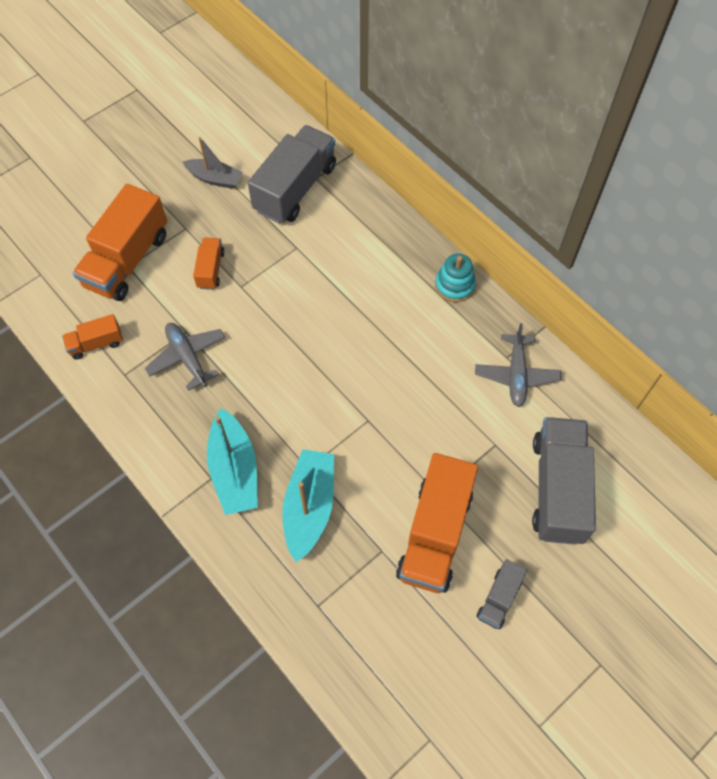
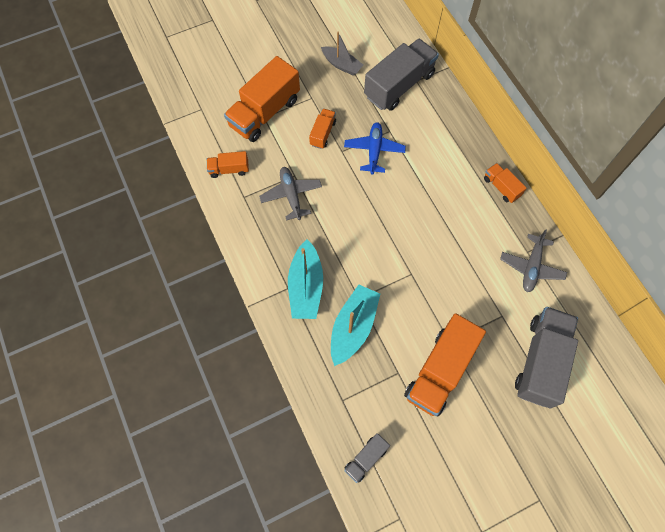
camera: 15 degrees right, 5 degrees up
(283, 277) = (374, 151): none -> blue plane
(454, 285) = (501, 187): turquoise stacking toy -> orange truck
(499, 598) = (476, 431): grey truck -> grey truck (366, 459)

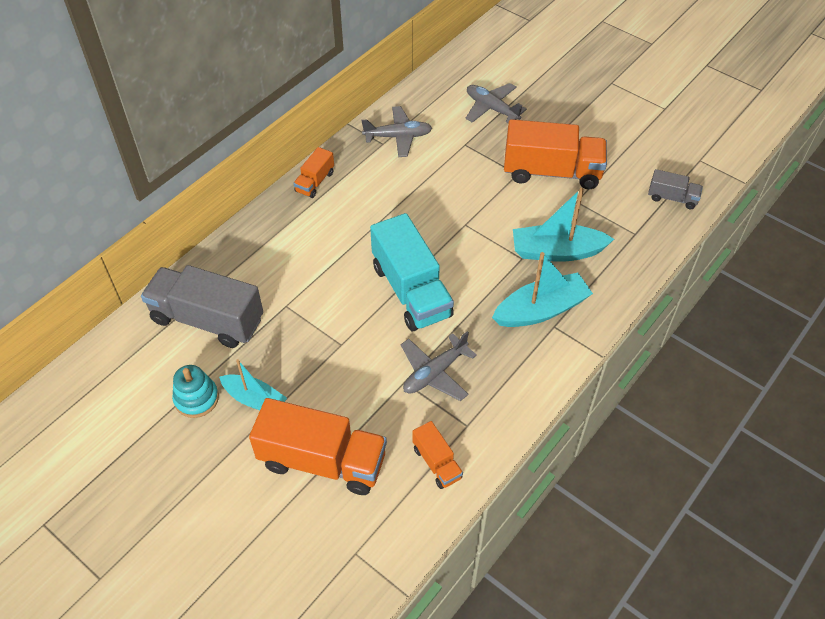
camera: 115 degrees left, 15 degrees down
(322, 133) = (324, 376): orange truck -> none
(325, 92) = (254, 399): none -> turquoise boat
(341, 65) = (196, 399): grey boat -> turquoise stacking toy
(365, 209) = (411, 291): none -> turquoise truck
(374, 151) = (324, 311): blue plane -> none
(540, 361) = (492, 108): grey truck -> grey plane

